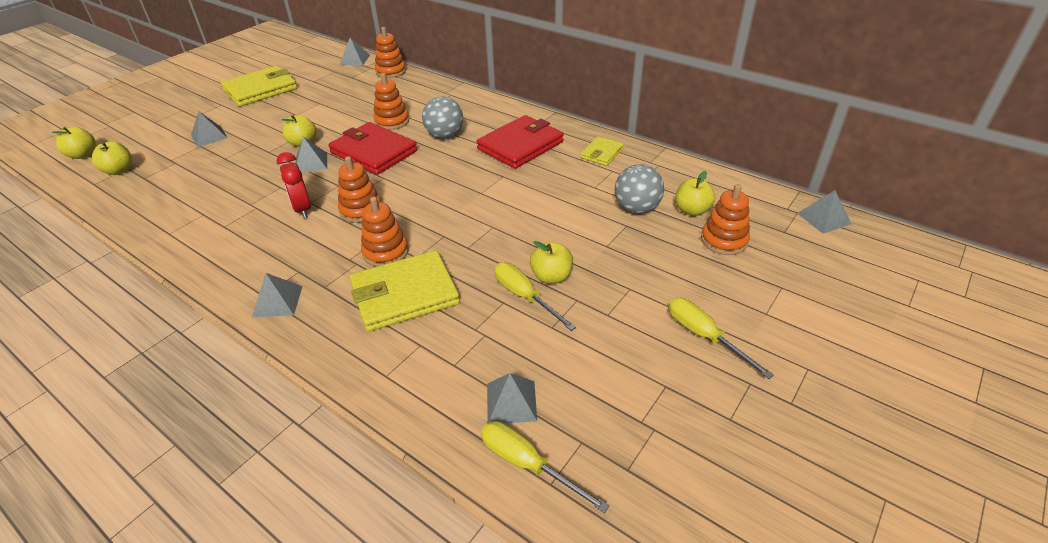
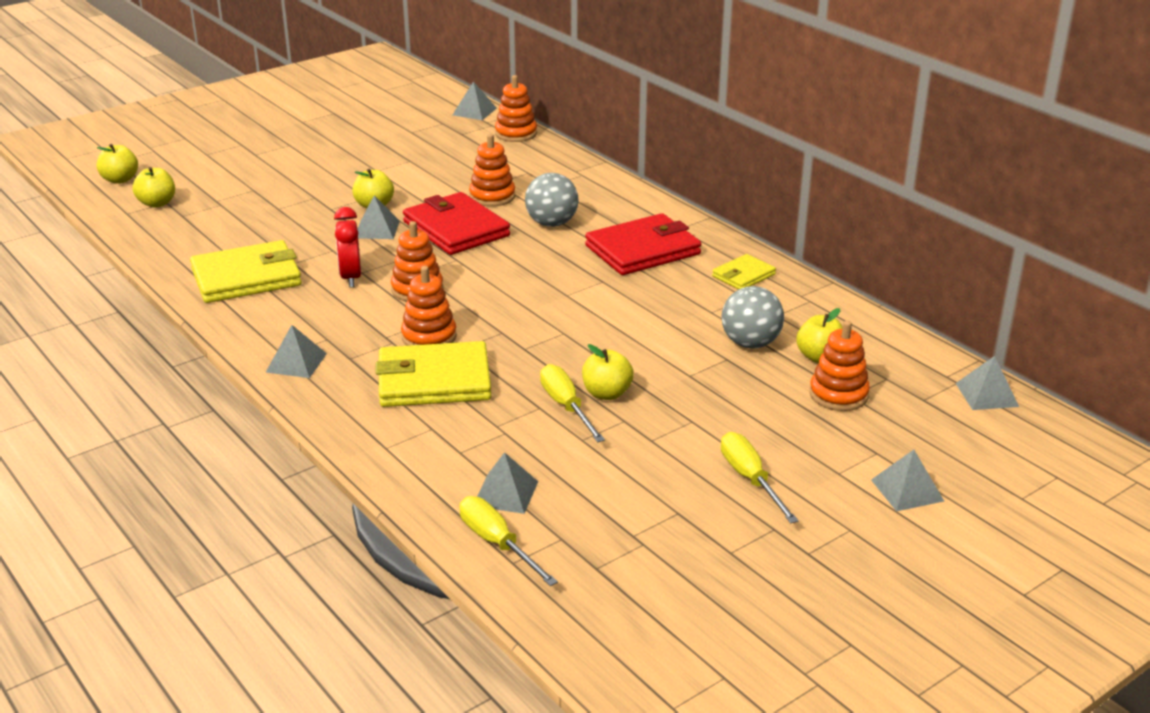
camera: 15 degrees right, 10 degrees down
(209, 136) = (266, 180): grey pyramid -> grey pyramid (907, 490)
(261, 89) = (342, 133): yellow wallet -> yellow wallet (247, 277)

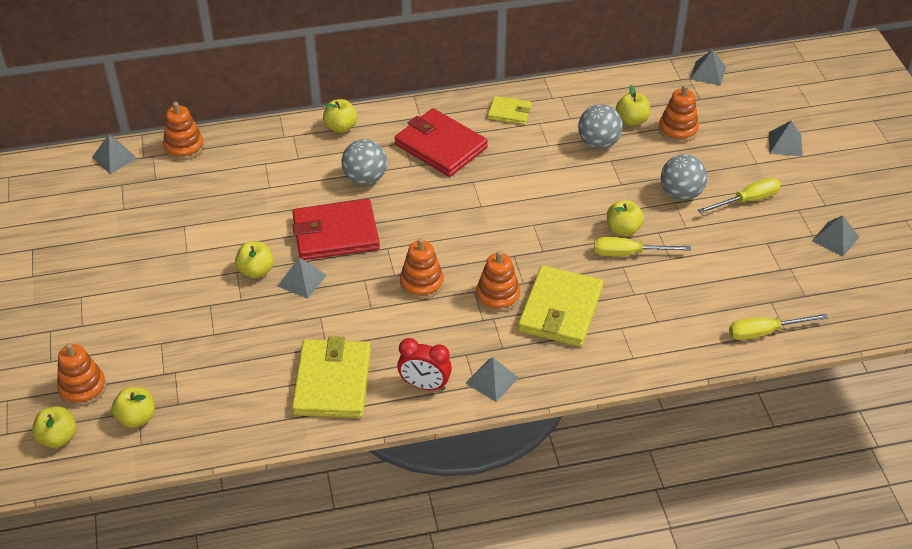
camera: 65 degrees left, 15 degrees up
(350, 277) = (376, 317): red clock -> red clock (424, 385)
(492, 196) = (293, 196): orange stacking toy -> orange stacking toy (82, 388)
(505, 493) = (713, 313): grey pyramid -> grey pyramid (835, 239)
(618, 193) = (341, 127): none -> yellow apple
(643, 250) = (441, 146): red wallet -> red wallet turned 45 degrees counterclockwise
(713, 422) = (681, 194): none -> grey ball
(743, 275) = (509, 112): yellow wallet -> yellow wallet turned 60 degrees counterclockwise
(750, 479) = (747, 200): yellow screwdriver -> yellow screwdriver turned 150 degrees clockwise

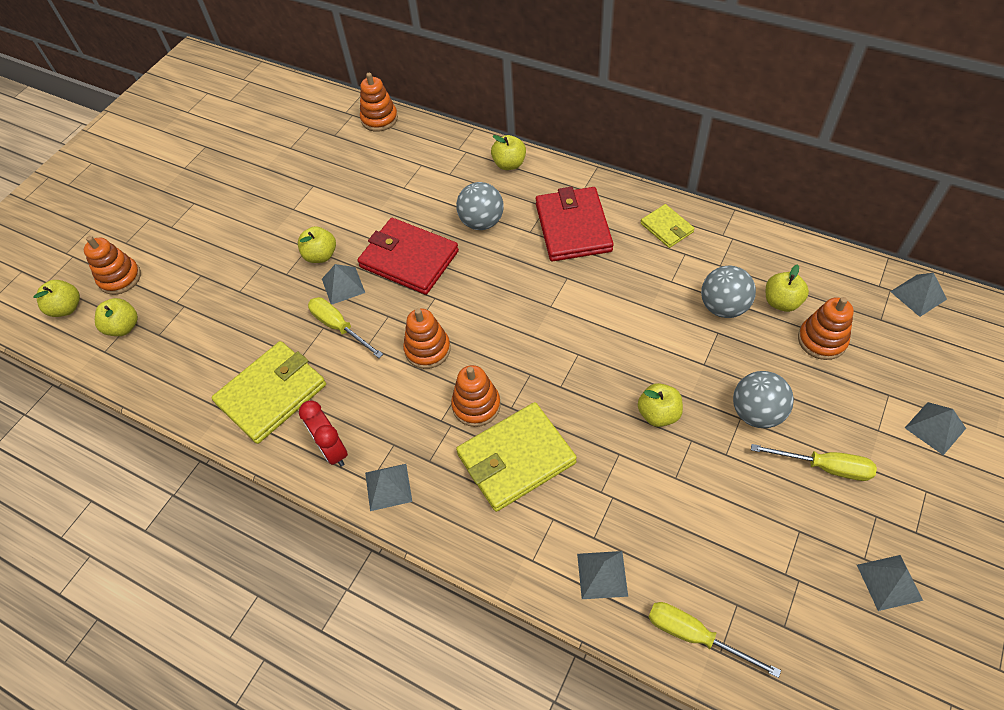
camera: 45 degrees right, 10 degrees up
(114, 157) = (326, 102): grey pyramid -> grey pyramid (602, 574)
(628, 253) = (638, 443): yellow screwdriver -> yellow screwdriver (339, 327)

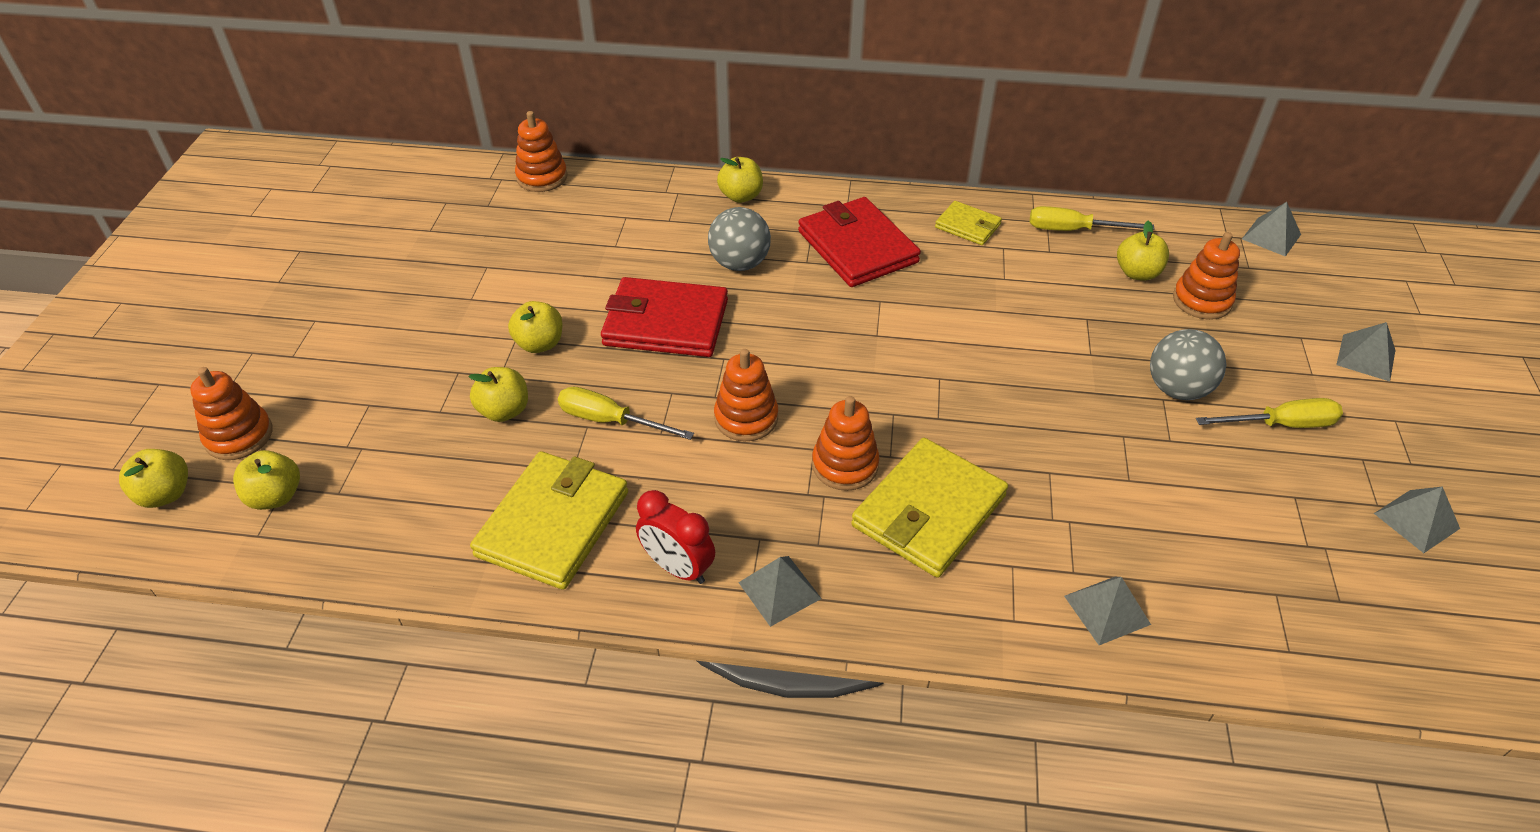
camera: 25 degrees left, 10 degrees down
(343, 285) = (590, 371): grey pyramid -> none
(658, 414) = (1070, 418): yellow apple -> yellow apple (504, 411)
(694, 635) = (1251, 642): yellow screwdriver -> yellow screwdriver (1073, 230)
(723, 307) = (1077, 292): grey ball -> none

